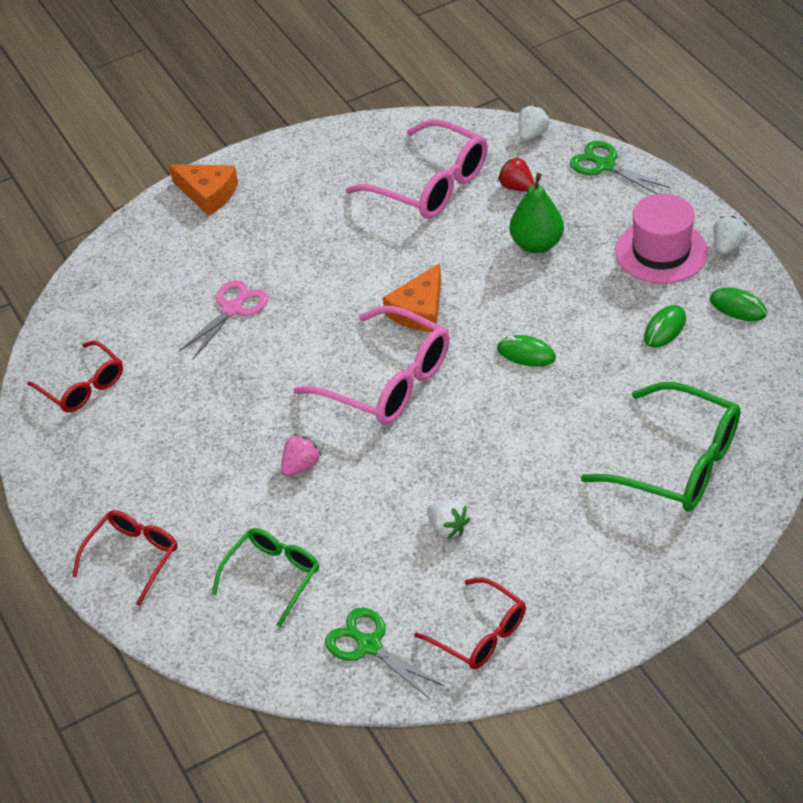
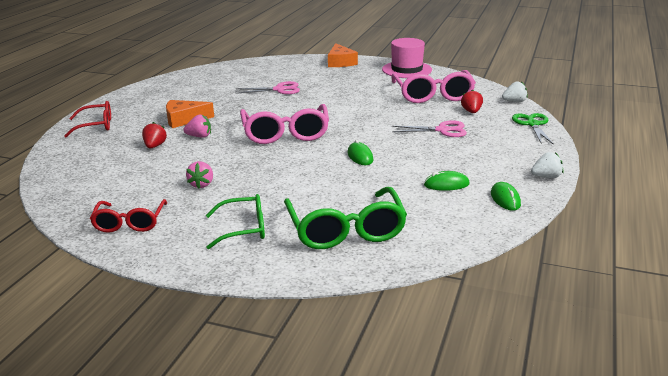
camera: 45 degrees right, 20 degrees down
(83, 386) = (189, 83): red glasses -> none
(273, 576) = (116, 157): green glasses -> green glasses (244, 229)
(282, 523) = (155, 146): none -> red strawberry
(369, 645) = (90, 196): green scissors -> none
(419, 310) = (345, 123): orange cheese -> orange cheese (184, 120)
(447, 528) = (201, 184): white strawberry -> pink strawberry
(537, 244) = (442, 130): green pear -> pink scissors
(661, 251) = (502, 161): pink hat -> pink hat (407, 70)

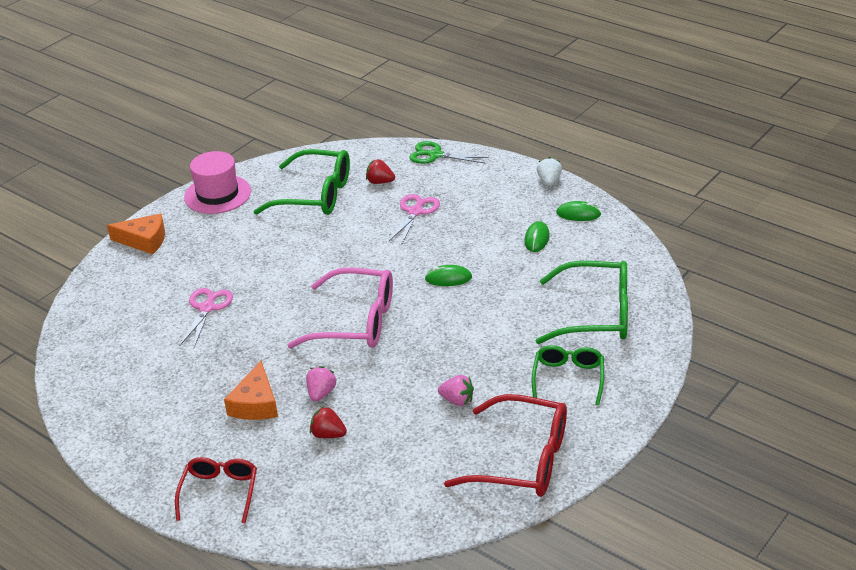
camera: 70 degrees left, 10 degrees up
(129, 223) = (522, 460): red glasses -> red glasses, size x1.62
(433, 95) = (315, 195): pink glasses -> green glasses
(514, 102) = (372, 149): white strawberry -> none

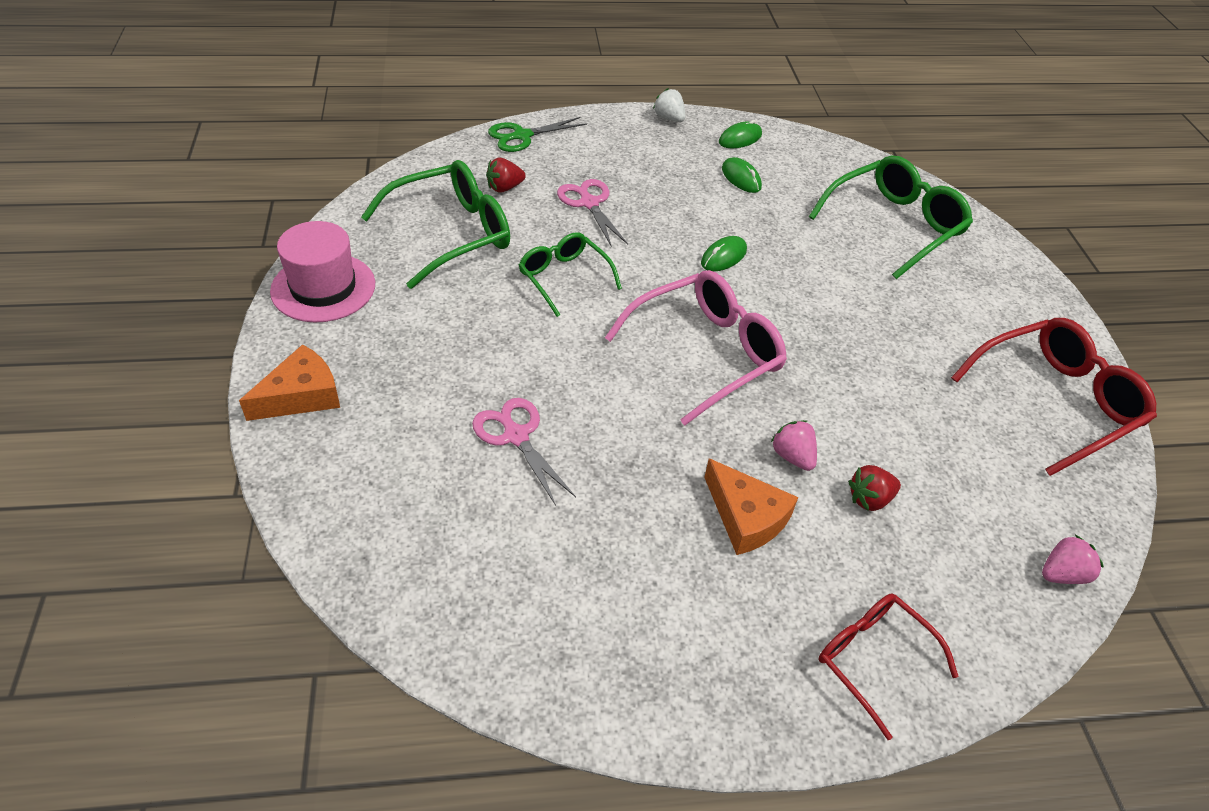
camera: 50 degrees left, 10 degrees up
(457, 400) = (919, 378): pink strawberry -> pink strawberry (1062, 574)
(568, 378) = (965, 298): green glasses -> green glasses (564, 278)

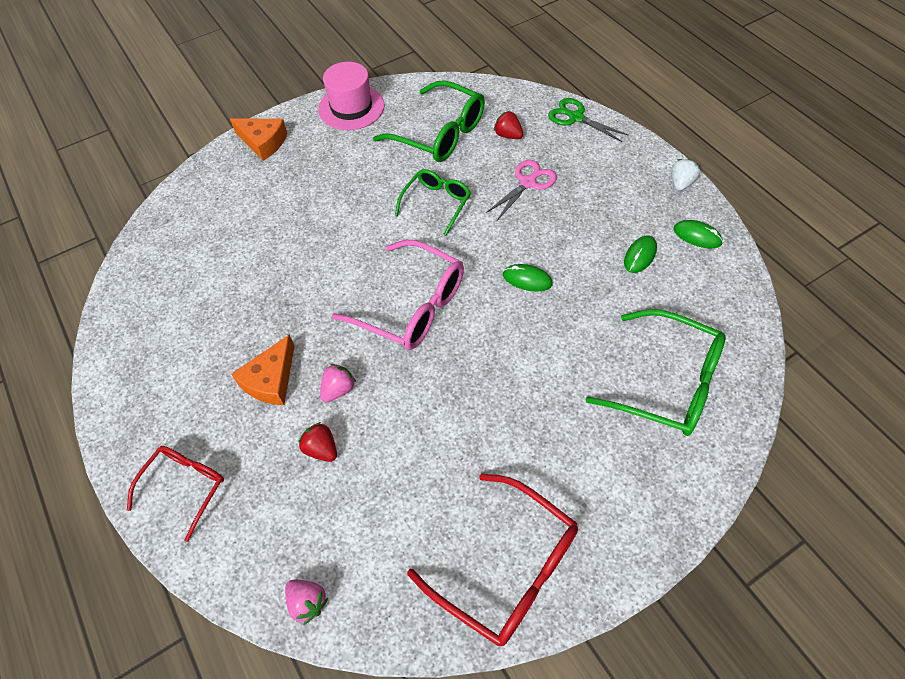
camera: 70 degrees right, 10 degrees up
(516, 436) = (281, 241): pink scissors -> none

